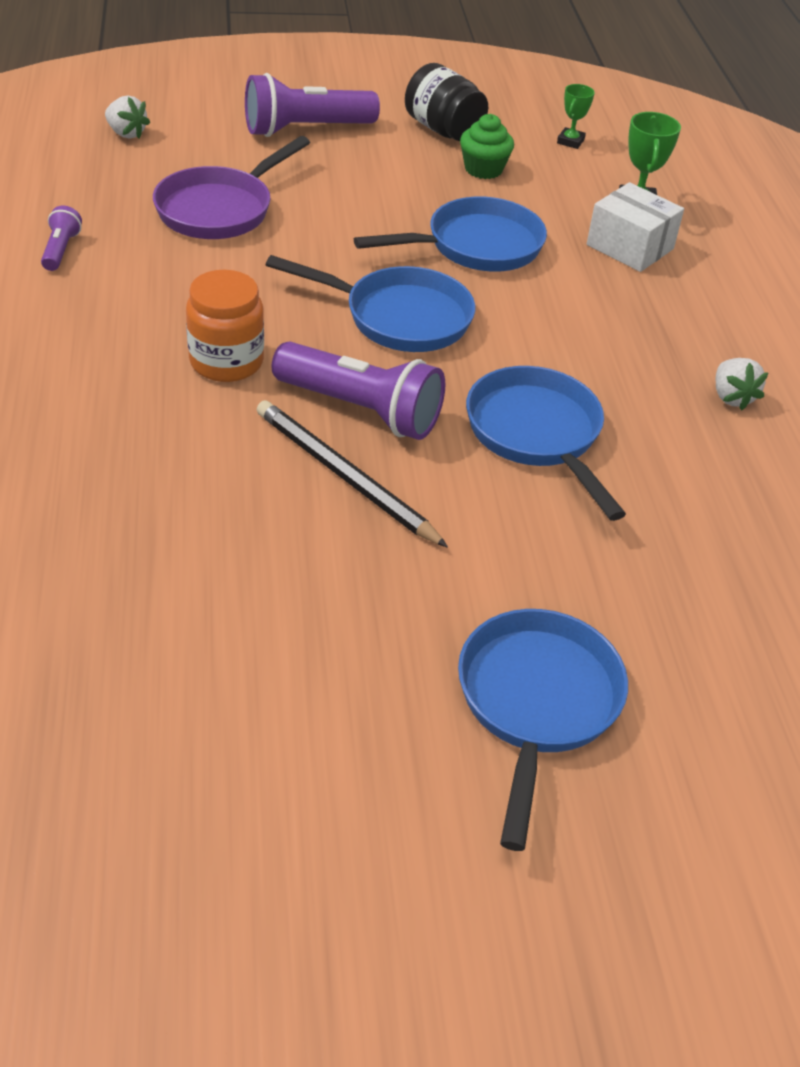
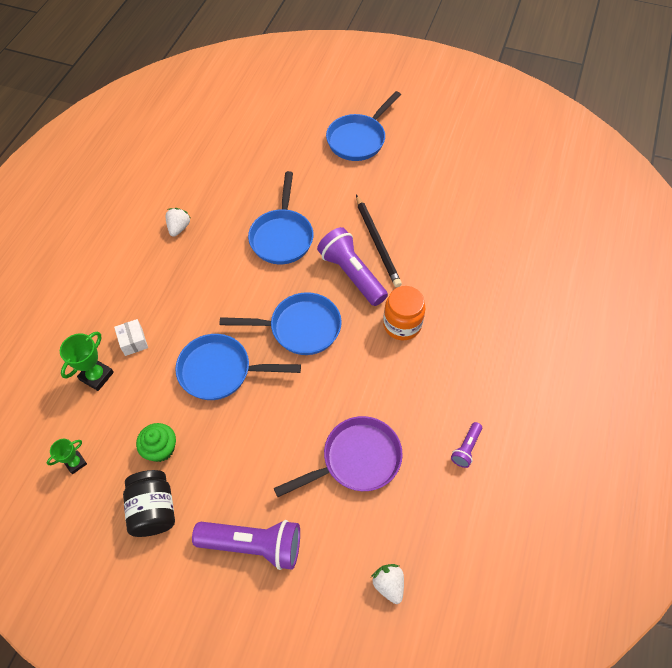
camera: 150 degrees left, 15 degrees up
(399, 317) = (300, 328): blue pan -> blue pan turned 135 degrees clockwise
(630, 247) = (133, 341): white box -> white box, size x0.63

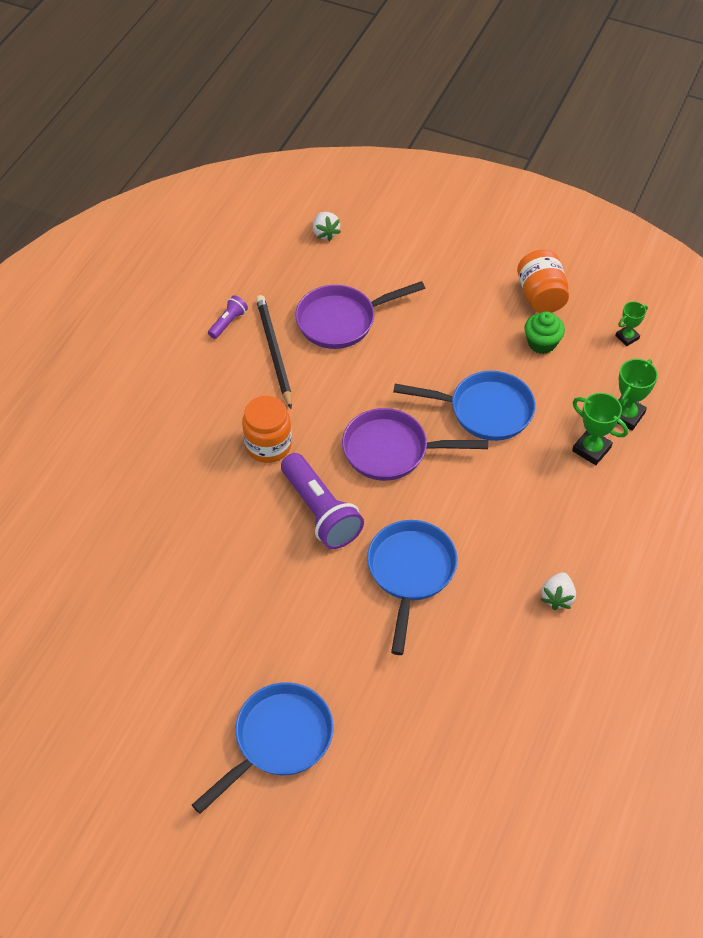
camera: 175 degrees left, 5 degrees down
(133, 341) = (591, 449): white box -> green trophy
(153, 510) = (541, 296): black jar -> orange jar
(253, 545) = (444, 265): purple flashlight -> none
(300, 328) = (392, 450): blue pan -> purple pan
(377, 242) = (279, 554): black pencil -> black pencil (274, 351)

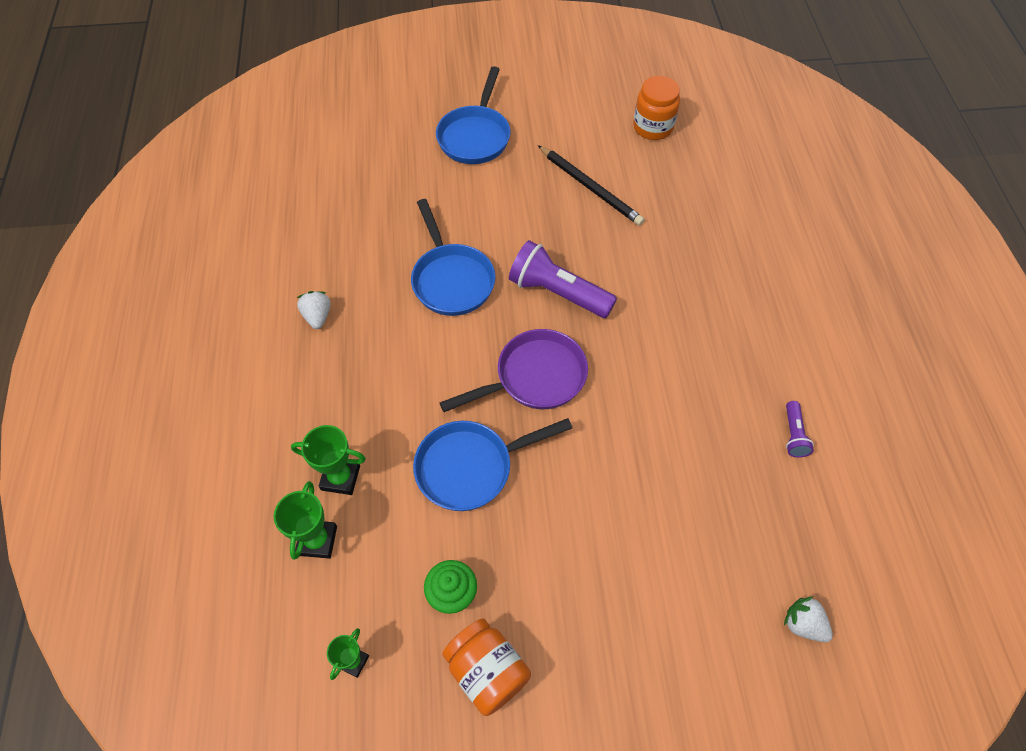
camera: 150 degrees right, 5 degrees up
(268, 445) = (646, 327): orange jar -> orange jar (653, 127)
(274, 351) = (721, 425): black pencil -> black pencil (590, 187)
(342, 321) = (686, 501): purple pan -> none

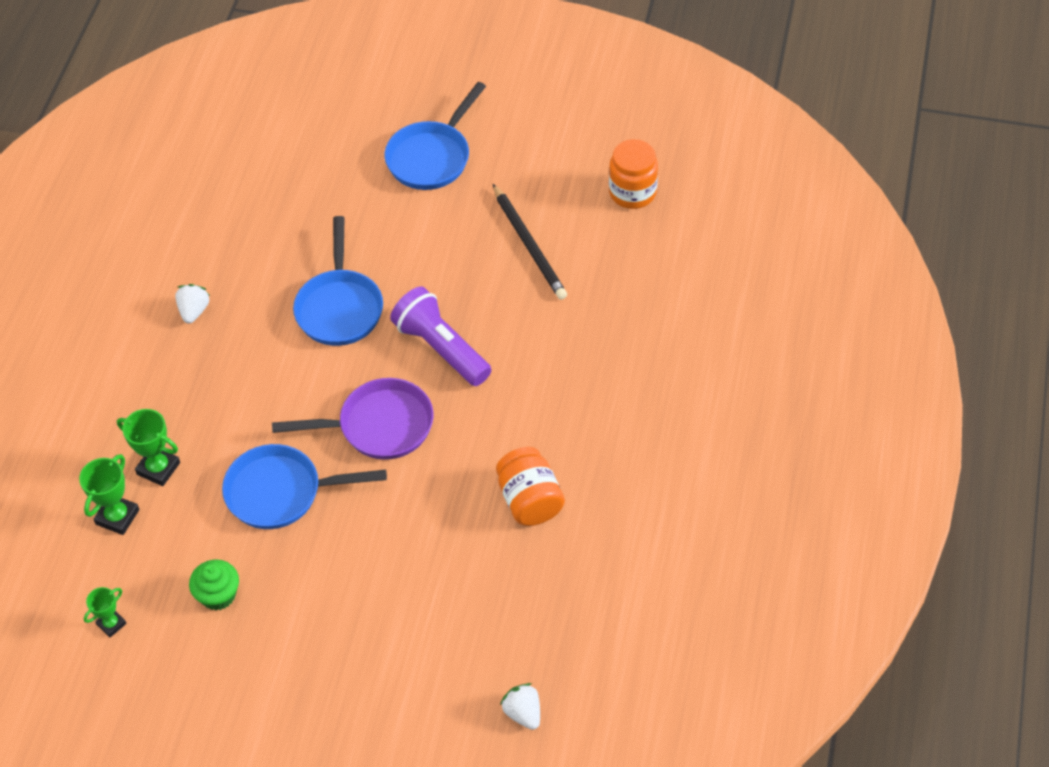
camera: 20 degrees right, 5 degrees down
(487, 671) = (221, 665): orange jar -> orange jar (529, 500)
(793, 434) = (608, 549): purple flashlight -> none

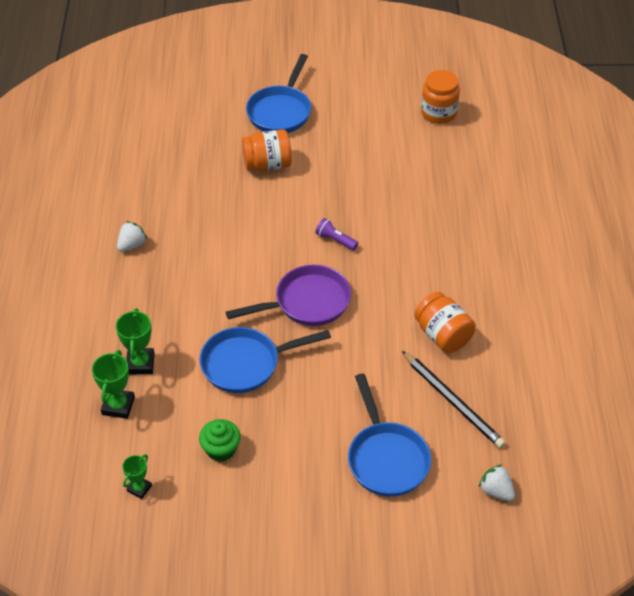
camera: 15 degrees left, 5 degrees down
(158, 468) = (140, 364): green trophy -> green trophy turned 75 degrees clockwise
(194, 311) = (132, 245): white strawberry -> white strawberry turned 45 degrees clockwise
(339, 307) = (246, 224): blue pan -> blue pan (386, 458)
(391, 229) = (267, 164): none -> orange jar
(441, 348) = (335, 240): purple flashlight -> purple flashlight, size x0.49
(529, 245) = (376, 159): black pencil -> black pencil (453, 401)

